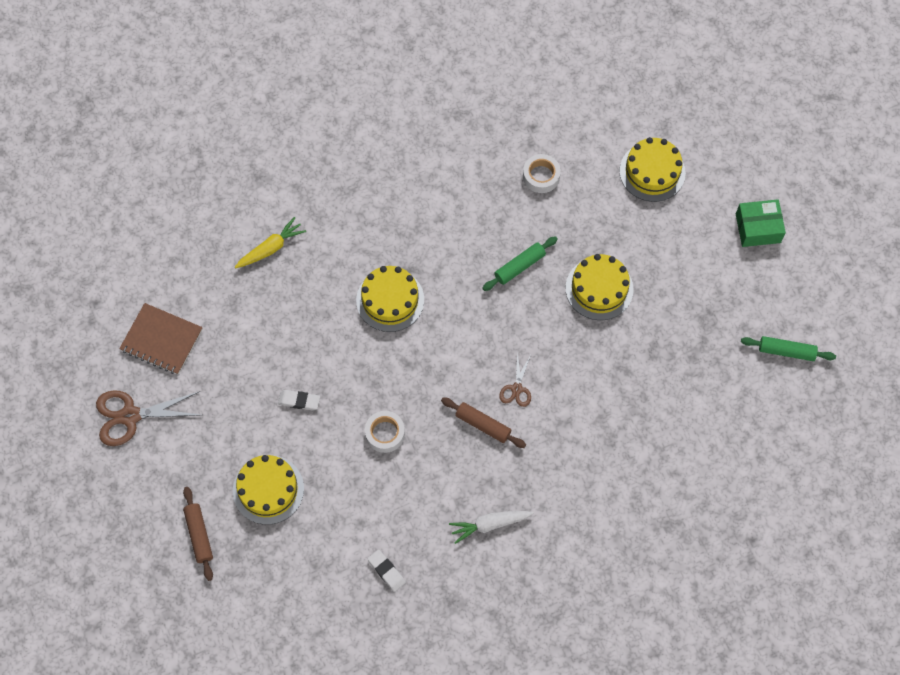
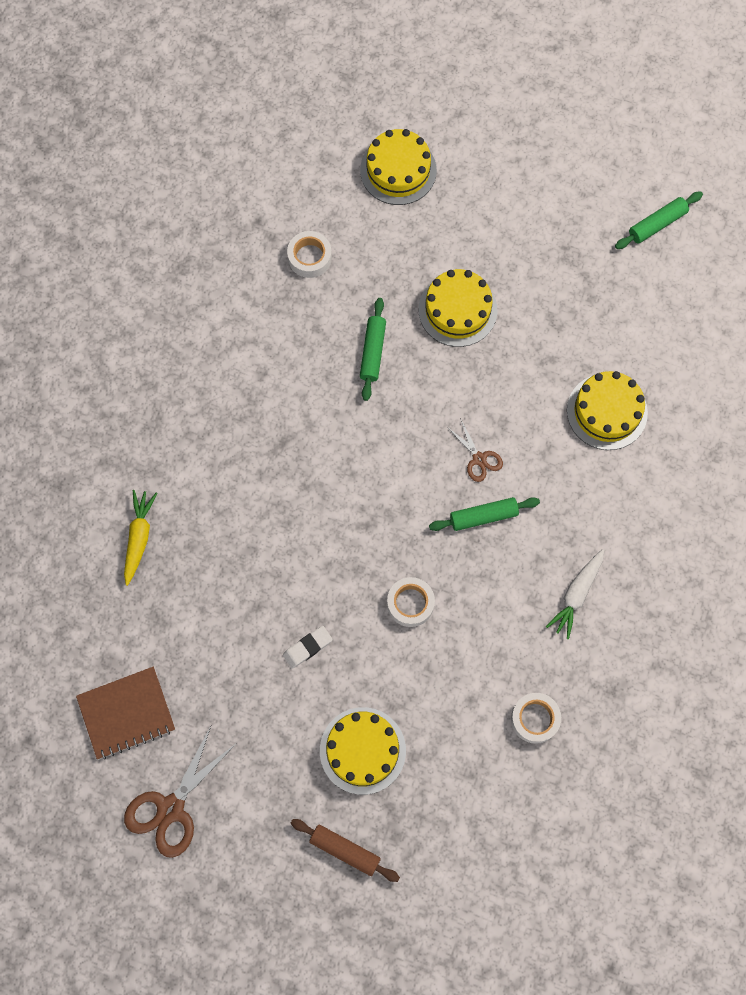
camera: 45 degrees left, 5 degrees up
(386, 571) = (535, 719): white eraser -> white tape
(390, 300) = (293, 484): yellow cake -> yellow cake (607, 411)
(483, 425) = (483, 516): brown rolling pin -> green rolling pin
(758, 228) = (531, 142): green box -> none

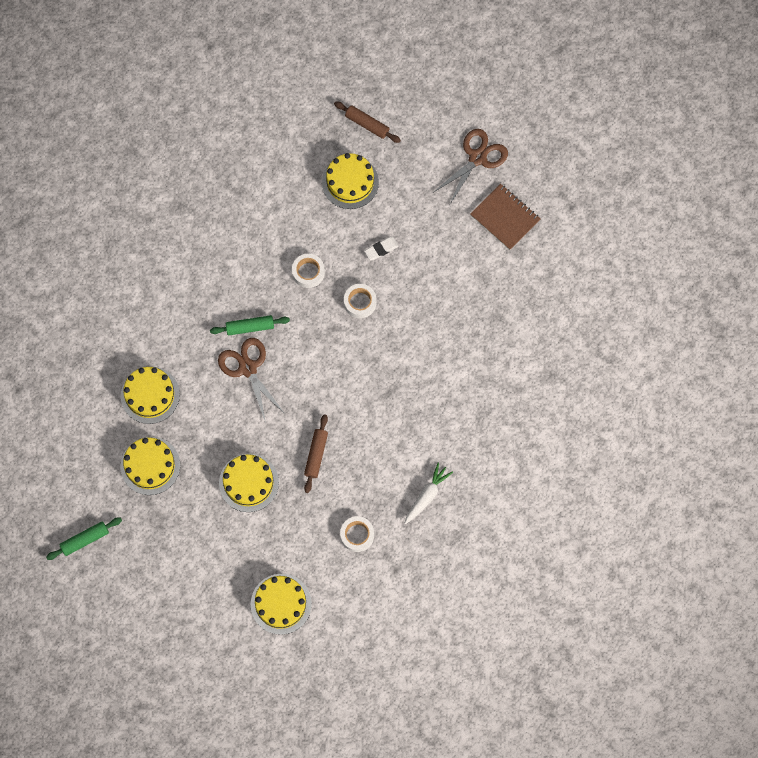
camera: 175 degrees left, 0 degrees up
(126, 713) = (505, 217): brown notebook -> brown notebook turned 60 degrees clockwise
(139, 537) = (494, 332): yellow carrot -> none
(372, 352) = (316, 455): green rolling pin -> brown rolling pin
(479, 459) = (248, 368): brown scissors -> brown scissors, size x1.82
(535, 719) = (234, 192): white tape -> white tape (360, 302)
(576, 594) = (193, 269): white carrot -> white carrot (427, 495)
(590, 320) = (150, 466): none -> yellow cake

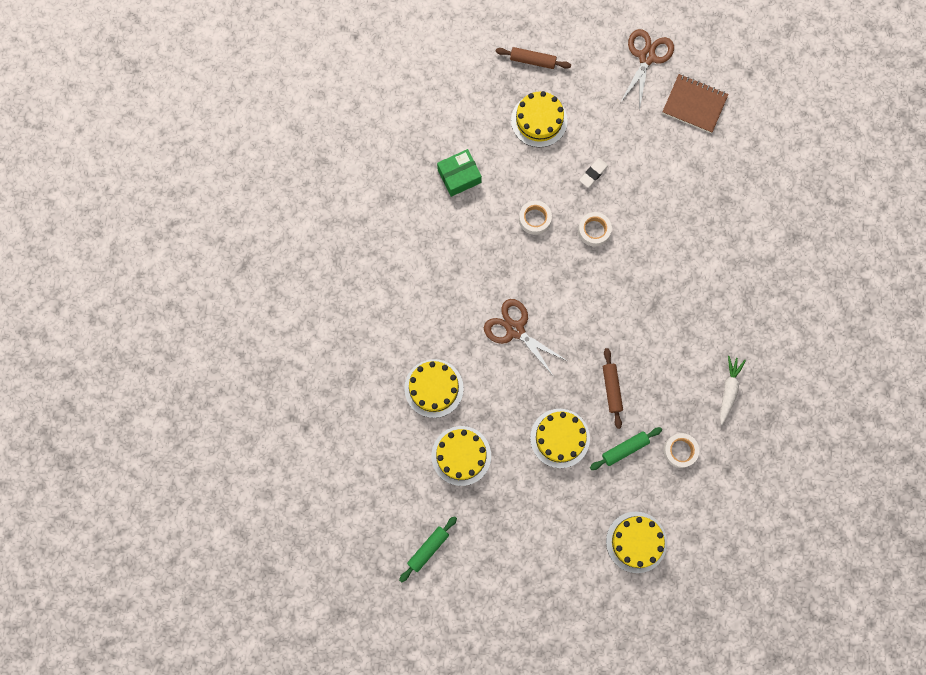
camera: 20 degrees left, 5 degrees up
(250, 327) = (501, 290): green rolling pin -> green rolling pin (625, 449)
(253, 208) = (459, 176): none -> green box

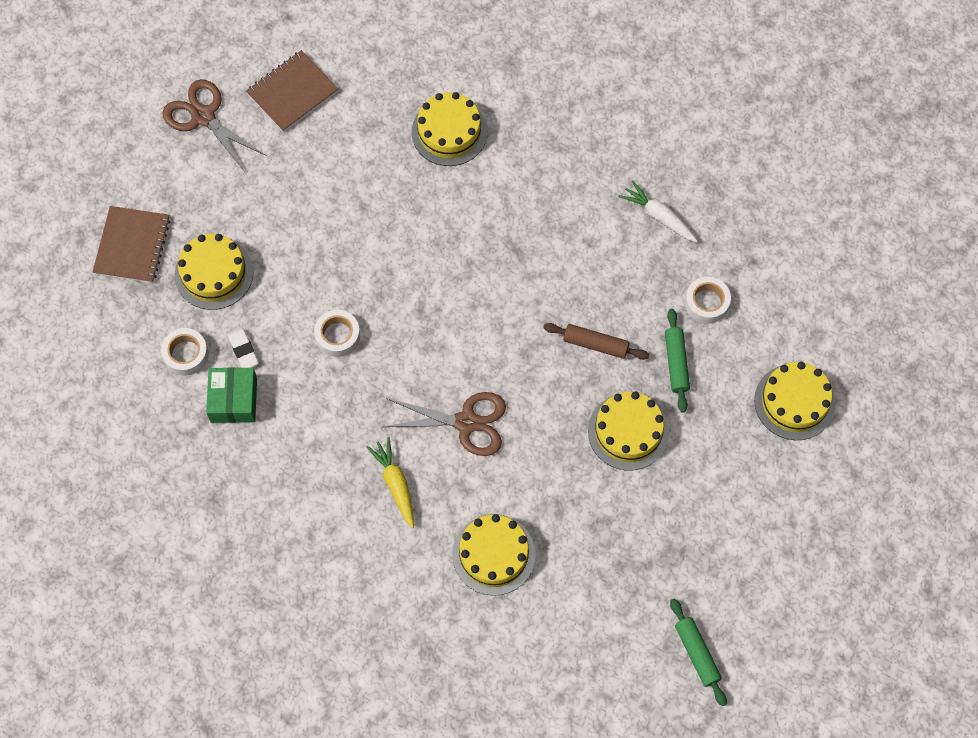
camera: 65 degrees left, 10 degrees down
(451, 304) = (395, 484): none -> yellow carrot
(461, 455) = (596, 559): yellow cake -> yellow cake (449, 132)
(515, 329) = (466, 422): brown scissors -> brown scissors turned 150 degrees counterclockwise
(532, 61) = (132, 246): brown rolling pin -> brown notebook
(593, 174) = (316, 243): white eraser -> white eraser (243, 350)
(594, 230) = (388, 274): white tape -> white tape (186, 354)

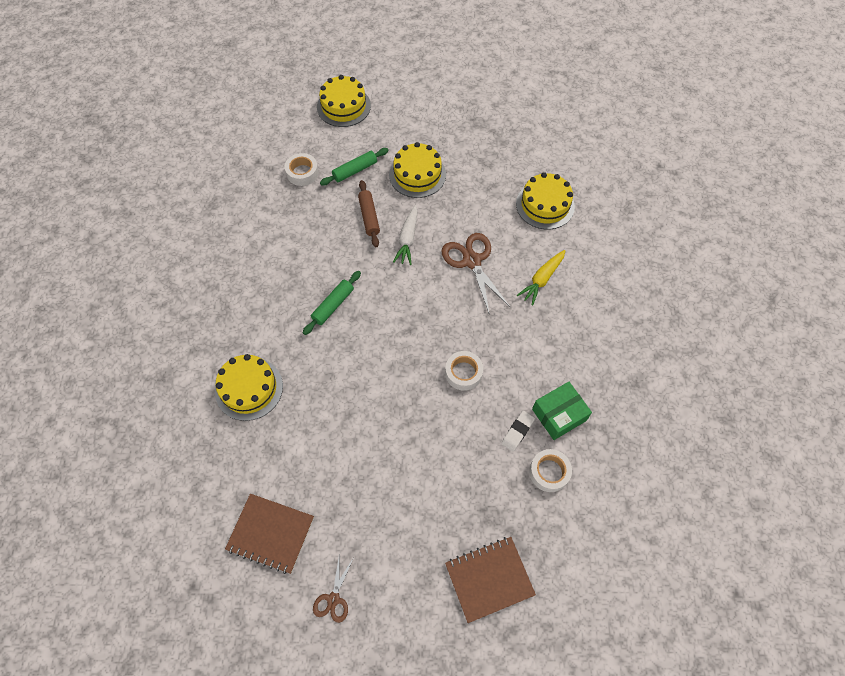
camera: 120 degrees left, 5 degrees down
(203, 116) = (333, 599): brown scissors -> brown scissors, size x0.55
(214, 273) = (471, 494): yellow cake -> none
(658, 216) = (251, 224): white carrot -> white carrot (407, 239)
(697, 653) = (525, 90): green rolling pin -> green rolling pin (333, 305)

